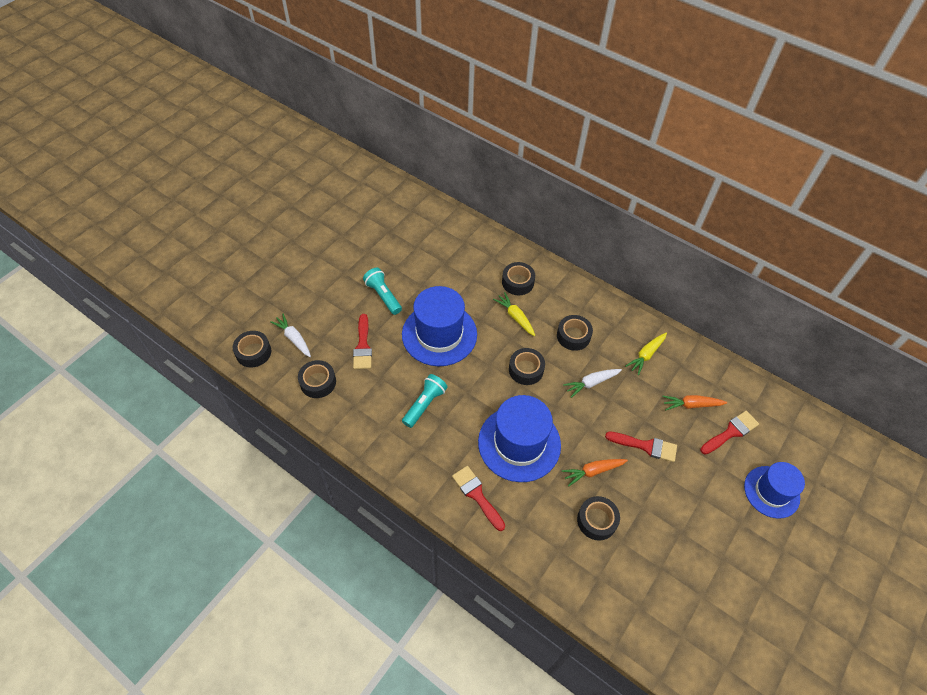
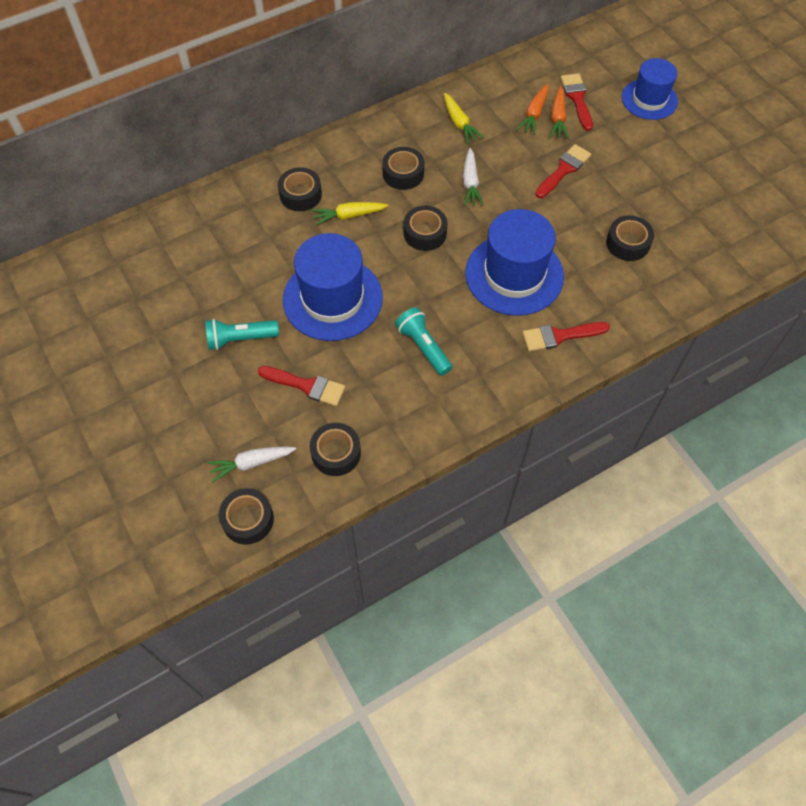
camera: 65 degrees left, 5 degrees up
(593, 471) = (573, 224): orange carrot -> orange carrot (558, 118)

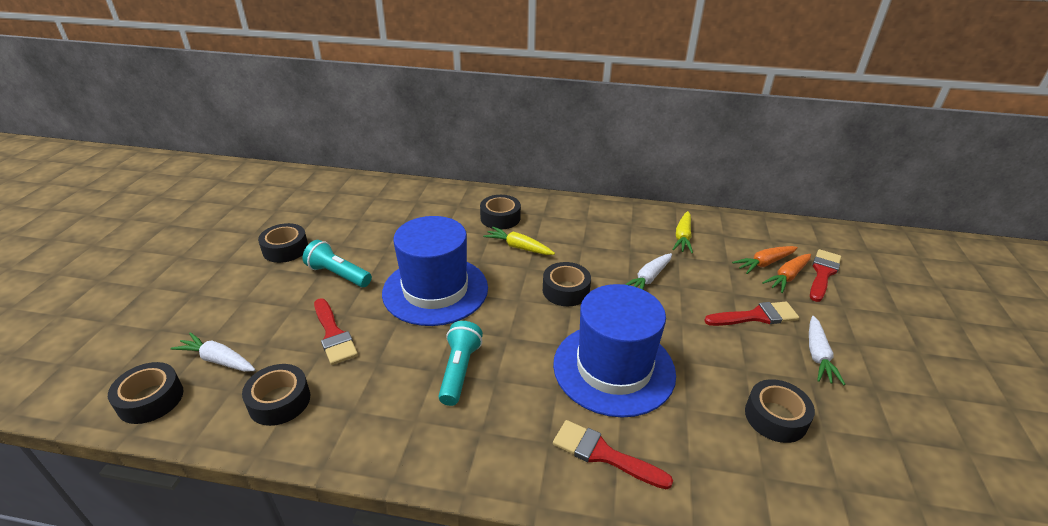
camera: 40 degrees right, 25 degrees down
(403, 173) = (595, 244): black tape -> black tape (285, 249)
(620, 178) = (818, 355): none -> white carrot
(649, 99) = (913, 310): blue hat -> none

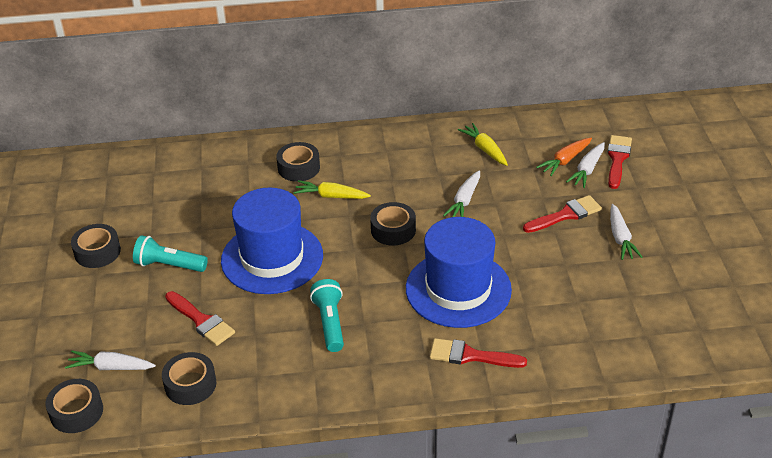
camera: 15 degrees left, 5 degrees up
(683, 237) = (485, 149): yellow carrot -> yellow carrot turned 150 degrees clockwise
(775, 417) = (593, 296): black tape -> none
(787, 277) = (587, 170): orange carrot -> white carrot

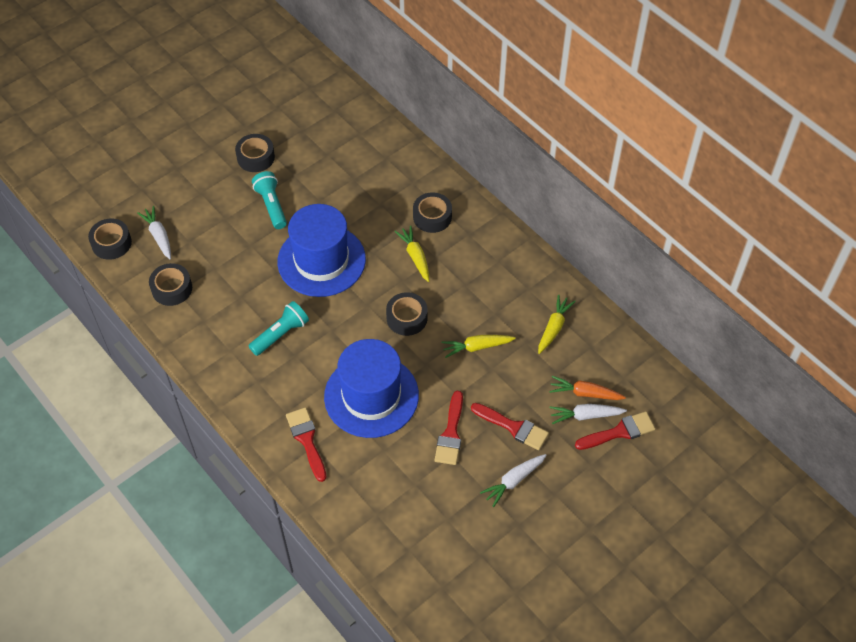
camera: 55 degrees right, 15 degrees up
(201, 321) = (232, 258): red brush -> red brush (451, 433)
(464, 201) = (477, 347): white carrot -> yellow carrot

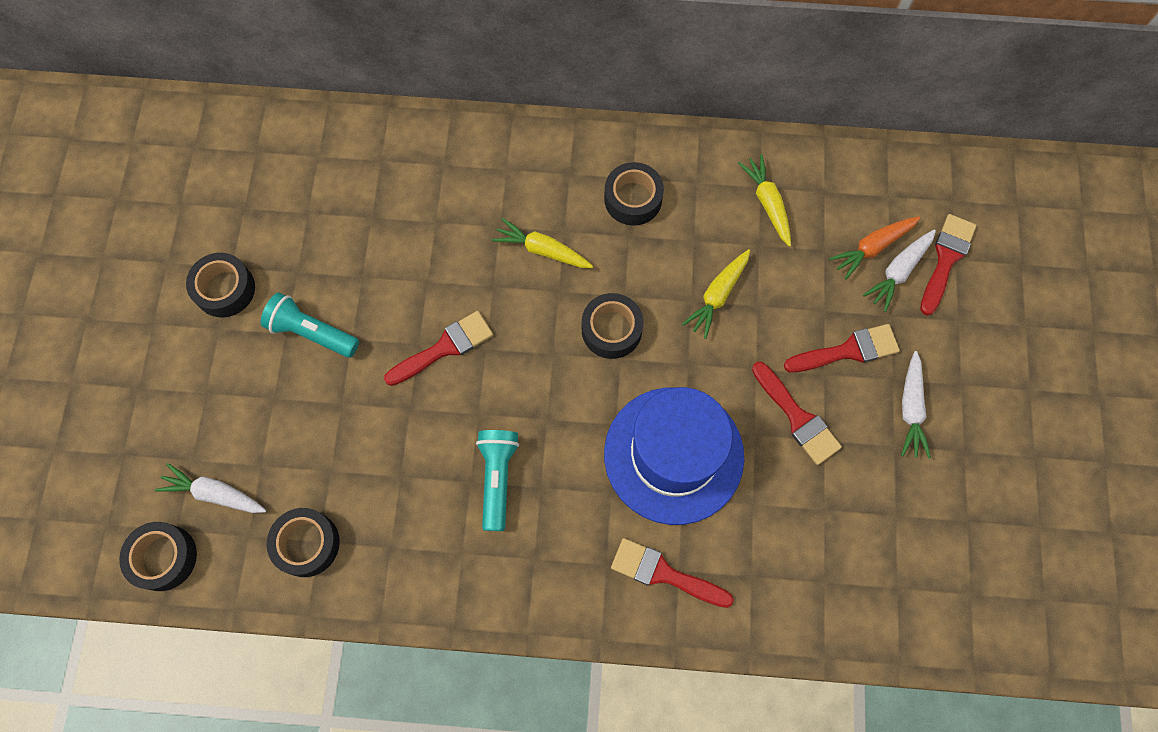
camera: 45 degrees left, 15 degrees up
(321, 260) = (445, 347): blue hat -> red brush
(432, 217) = (509, 187): black tape -> black tape (633, 199)

